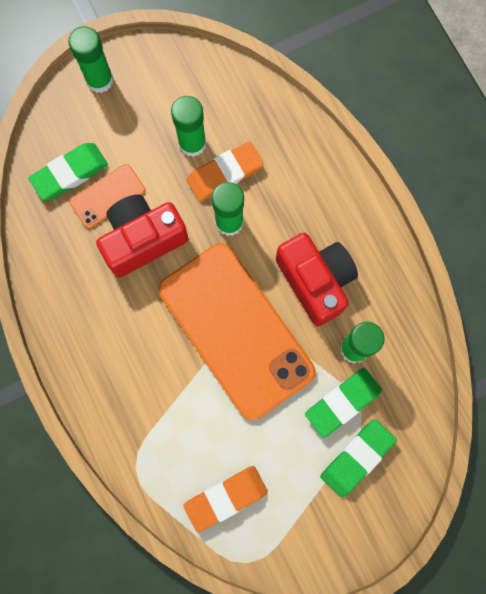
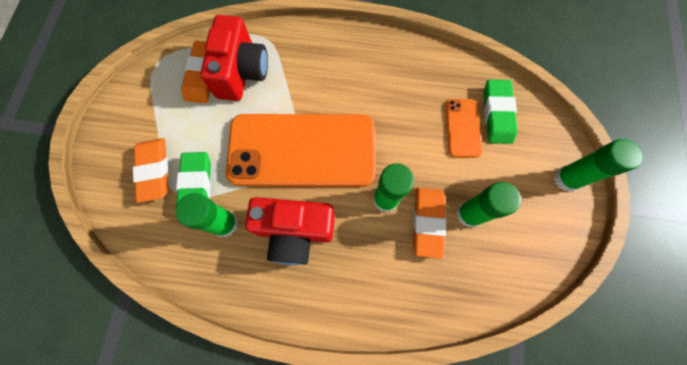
camera: 125 degrees right, 5 degrees down
(143, 240) = (413, 131): red camera -> red camera (241, 72)
(357, 458) = (154, 171): green eraser -> orange eraser

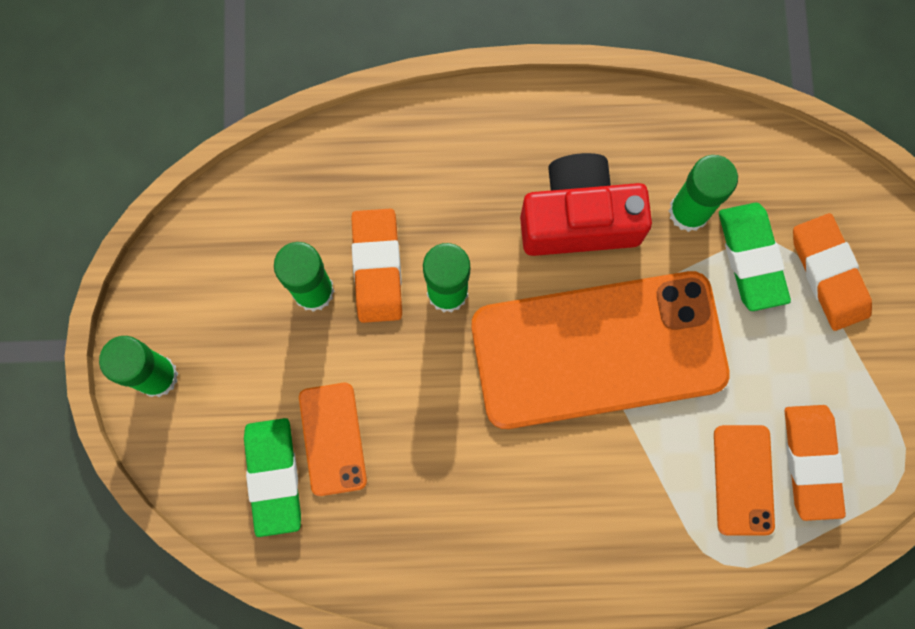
camera: 170 degrees right, 5 degrees up
(241, 72) = (743, 480): red camera -> orange phone

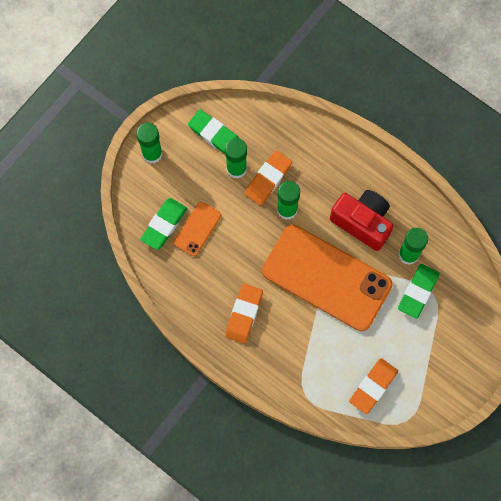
camera: 40 degrees right, 5 degrees down
(233, 264) = (215, 135): none -> green eraser
(743, 480) = (340, 371): orange phone -> none
(829, 274) = (444, 322): orange eraser -> orange eraser (244, 314)

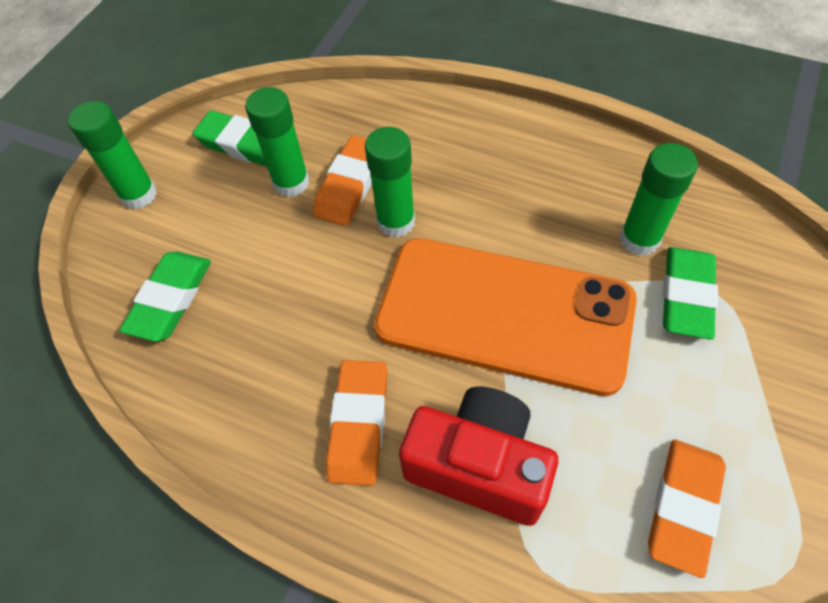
camera: 10 degrees left, 15 degrees down
(197, 229) = (236, 290): orange phone -> none
(362, 222) = (536, 210): red camera -> red camera (479, 466)

